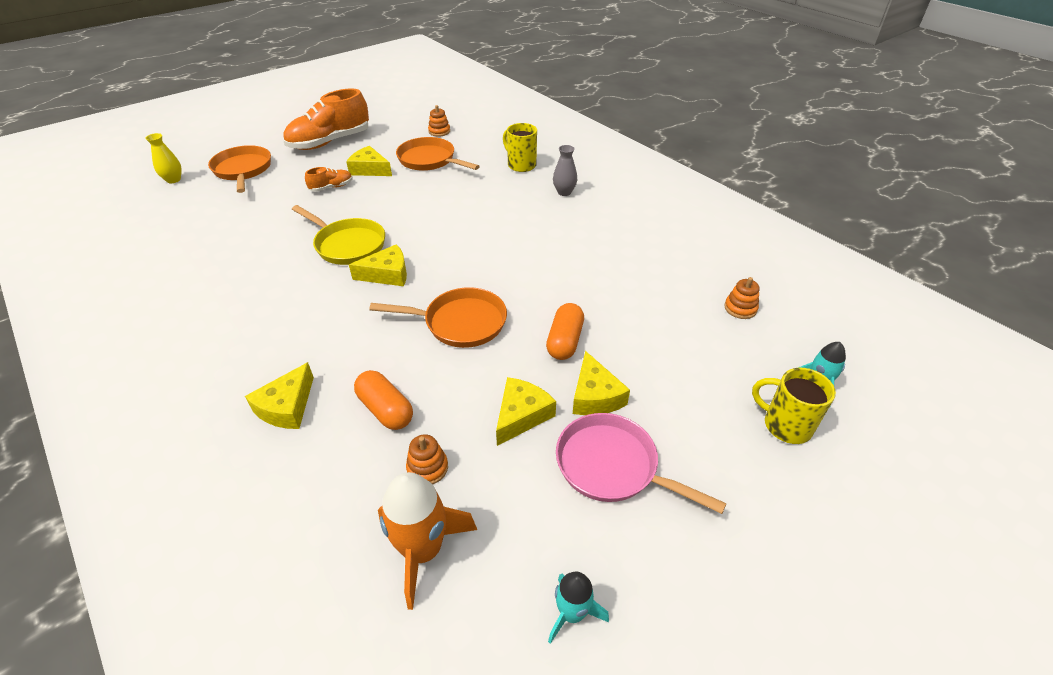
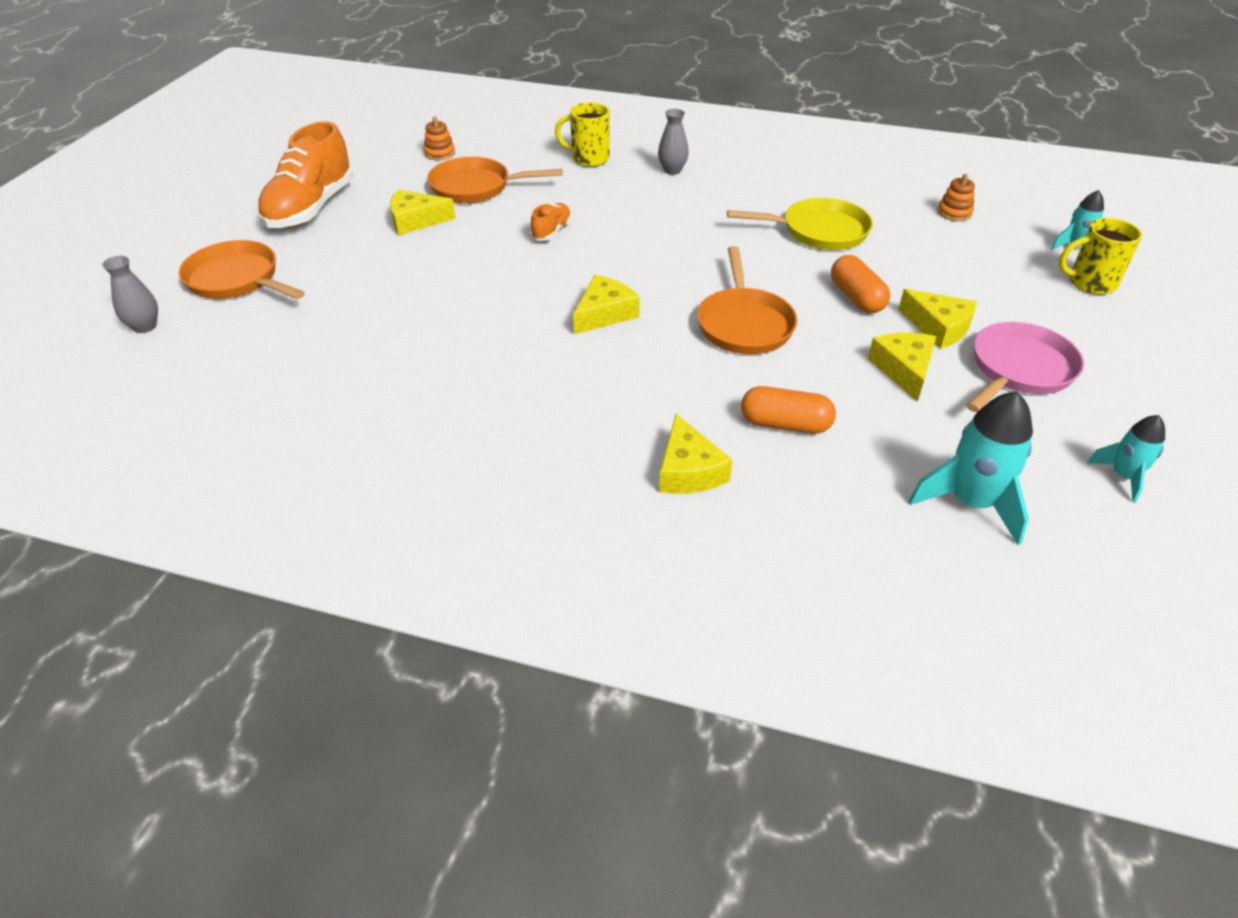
camera: 35 degrees left, 0 degrees up
(173, 180) = (145, 326): yellow vase -> grey vase
(331, 187) = (397, 256): orange shoe -> orange shoe (551, 231)
(347, 245) = (514, 305): yellow pan -> yellow pan (819, 231)
(423, 550) = (971, 503): orange rocket -> turquoise rocket
(427, 468) = (888, 447): orange stacking toy -> none
(460, 323) = (744, 324): orange pan -> orange pan turned 120 degrees clockwise
(612, 466) = (1019, 370): pink pan -> pink pan turned 135 degrees clockwise

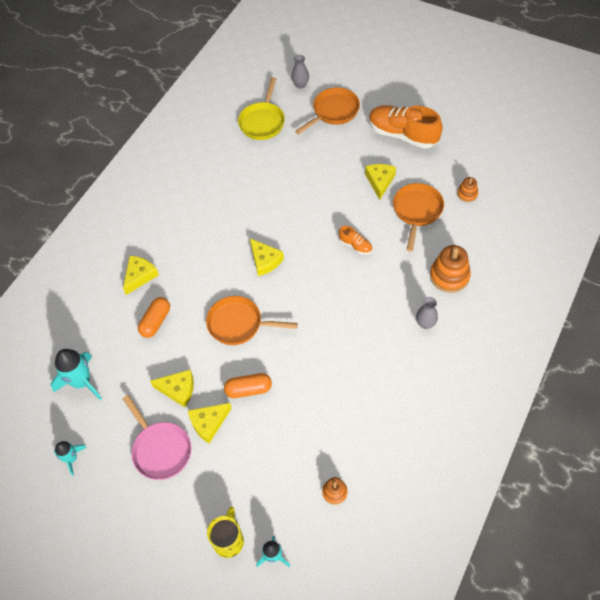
camera: 105 degrees right, 15 degrees up
(589, 159) = (449, 276): yellow mug -> orange stacking toy
(688, 470) = (140, 276): yellow cheese -> yellow cheese turned 120 degrees clockwise
(819, 231) = (327, 393): yellow pan -> yellow pan (262, 122)

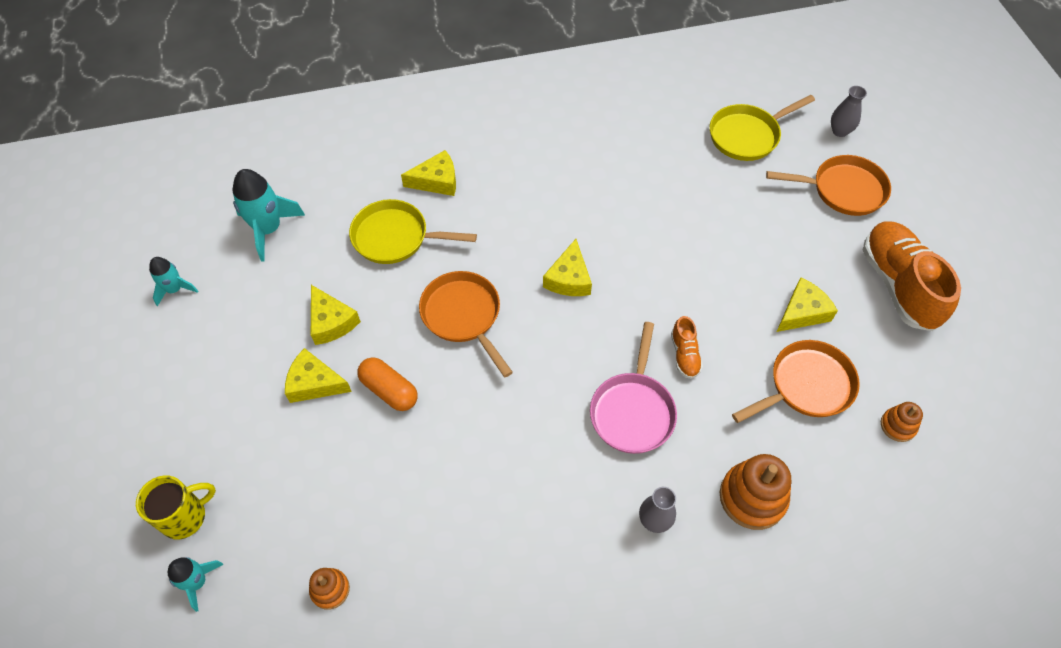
camera: 45 degrees right, 0 degrees up
(156, 322) = (395, 237): orange capsule -> yellow pan
(160, 449) = (246, 361): pink pan -> pink pan (633, 411)

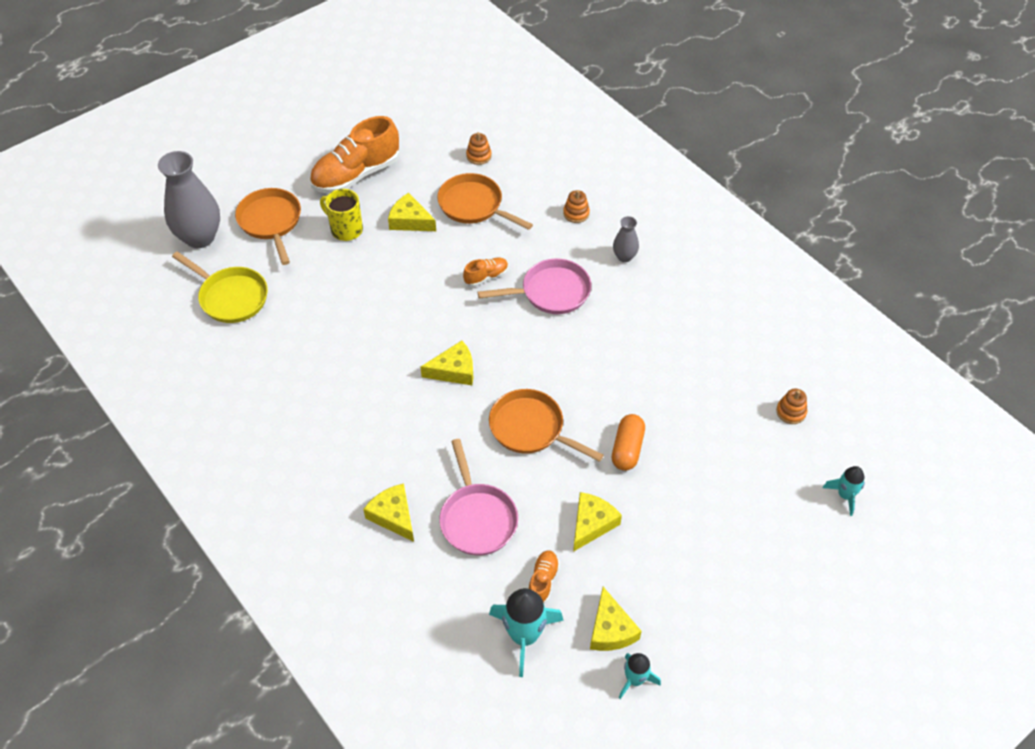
camera: 115 degrees left, 5 degrees down
(185, 516) = (811, 533): yellow mug -> yellow mug (345, 229)
(305, 261) = (543, 581): none -> orange shoe
(314, 383) = (653, 505): yellow cheese -> yellow cheese (610, 629)
(395, 237) = (477, 518): yellow pan -> pink pan
(463, 316) = (531, 428): orange pan -> orange pan turned 90 degrees clockwise
(752, 497) = (576, 213): orange stacking toy -> orange stacking toy, size x0.55
(840, 131) = (200, 237): grey vase -> grey vase, size x2.05

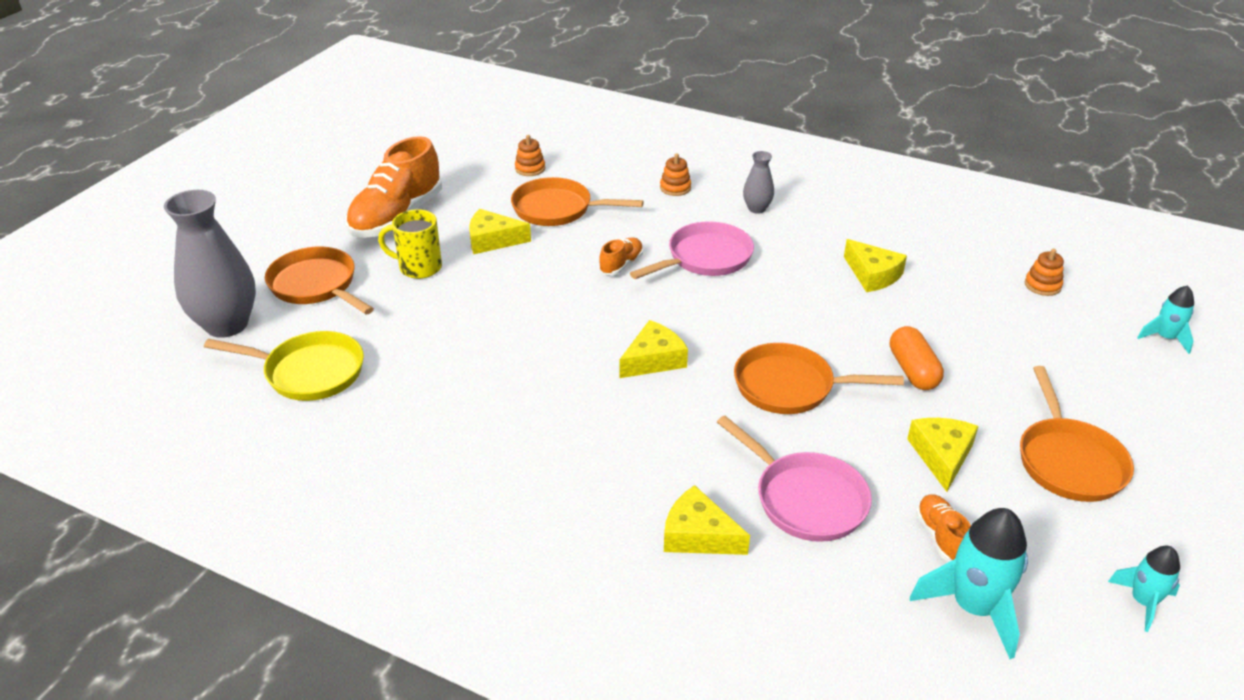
camera: 25 degrees left, 15 degrees down
(610, 629) = (1064, 558): yellow cheese -> yellow cheese (872, 275)
(676, 563) = (1068, 461): none -> orange pan

